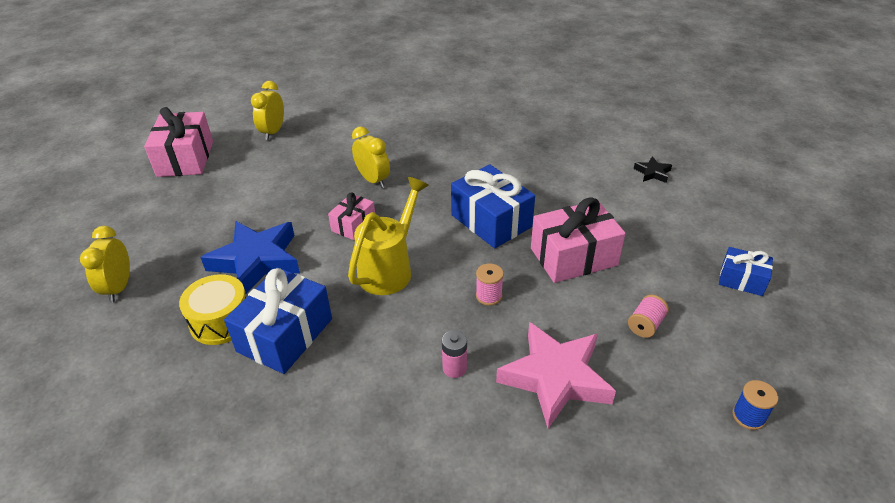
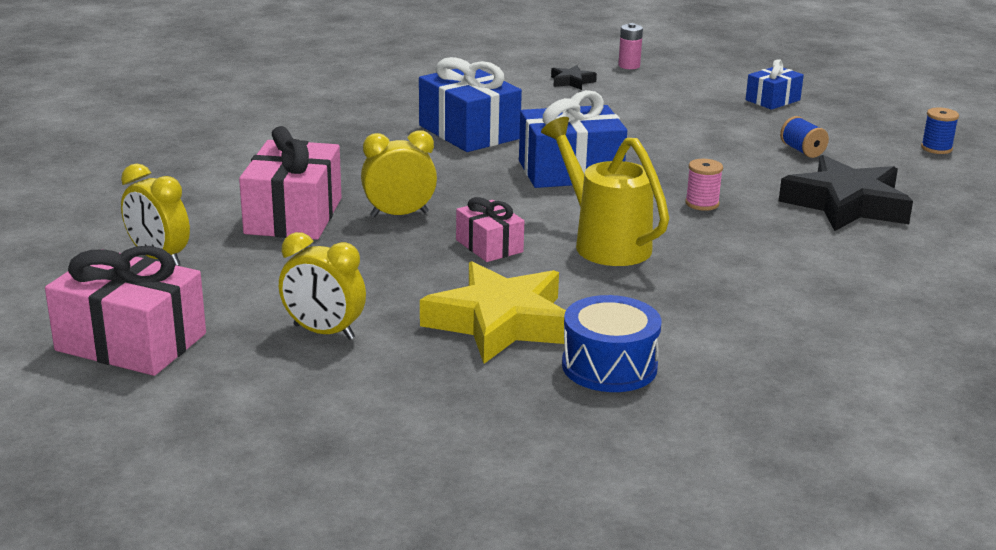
camera: 65 degrees left, 15 degrees down
(119, 288) = (454, 441): yellow clock -> yellow clock (323, 332)
(221, 321) = (609, 366): yellow drum -> blue drum
(256, 261) = (500, 323): blue star -> yellow star
(285, 335) = (674, 327): blue gift -> blue gift (469, 132)
(454, 368) = (801, 245): pink battery -> pink battery (629, 66)
(555, 378) = (846, 204): pink star -> black star
(573, 257) = (675, 151): pink gift -> pink gift (293, 216)
(645, 325) = (802, 151): pink spool -> blue spool

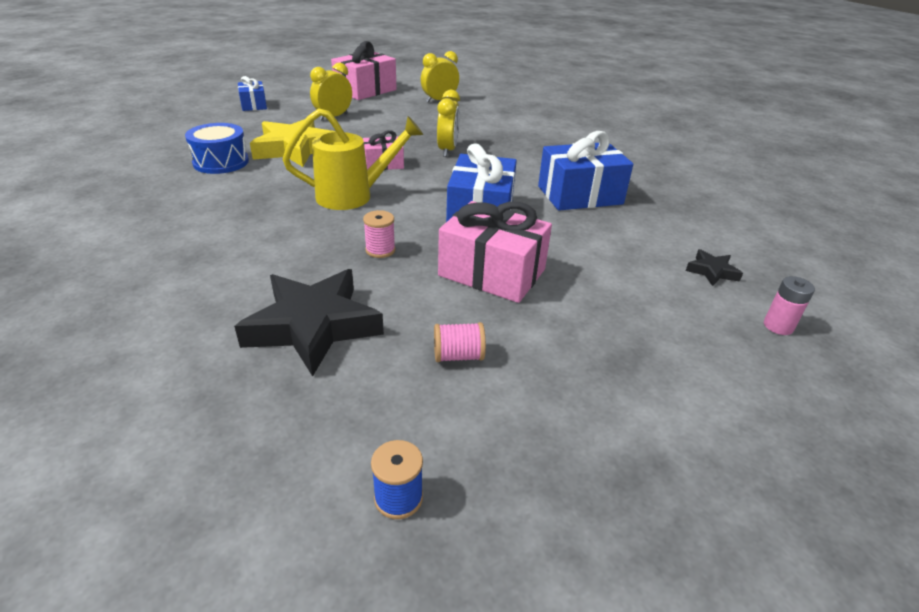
camera: 110 degrees right, 10 degrees up
(293, 216) = (466, 128): pink gift -> pink gift (492, 272)
(772, 100) = (638, 405): blue gift -> blue gift (254, 105)
(802, 151) = (458, 356): blue spool -> pink spool

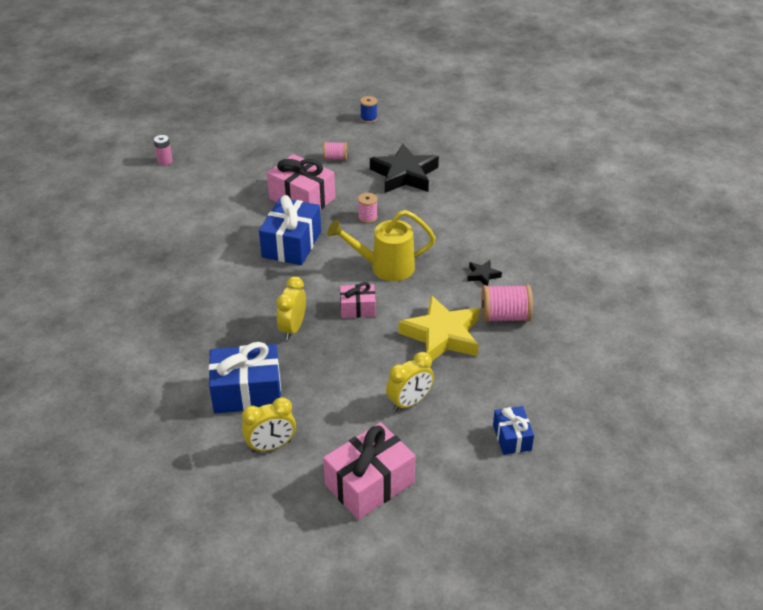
camera: 170 degrees left, 5 degrees up
(221, 162) = (504, 316): blue drum -> pink spool
(580, 195) = (203, 260): blue gift -> blue gift (247, 392)
(712, 271) = (166, 192): black star -> black star (482, 275)

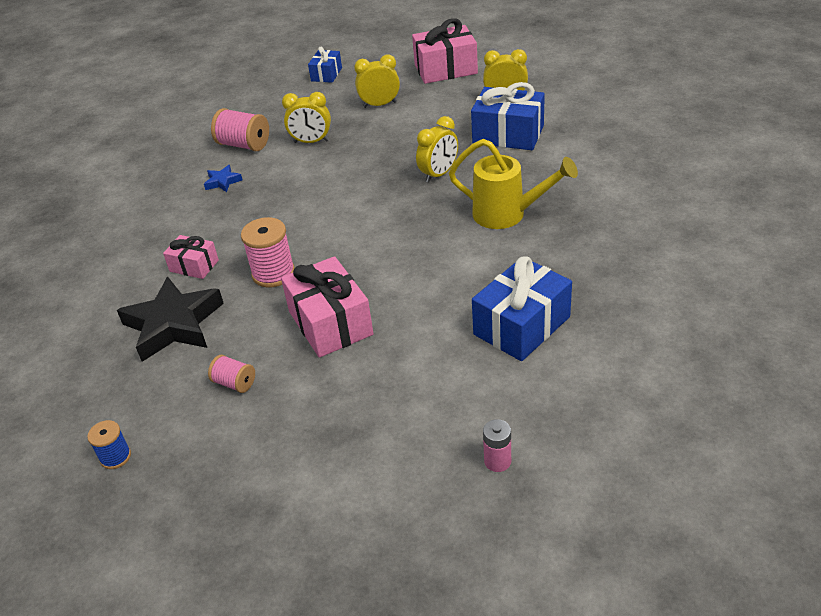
camera: 150 degrees left, 0 degrees up
(291, 244) = (385, 261): blue gift -> blue gift (522, 325)
(358, 308) = (365, 178): pink gift -> pink gift (194, 266)
(367, 217) = (273, 273): pink spool -> pink spool, size x1.70
(384, 267) = (306, 210): yellow watering can -> yellow watering can (508, 214)
(442, 335) = (311, 142): yellow star -> yellow clock
(482, 275) = (223, 182): black star -> blue star

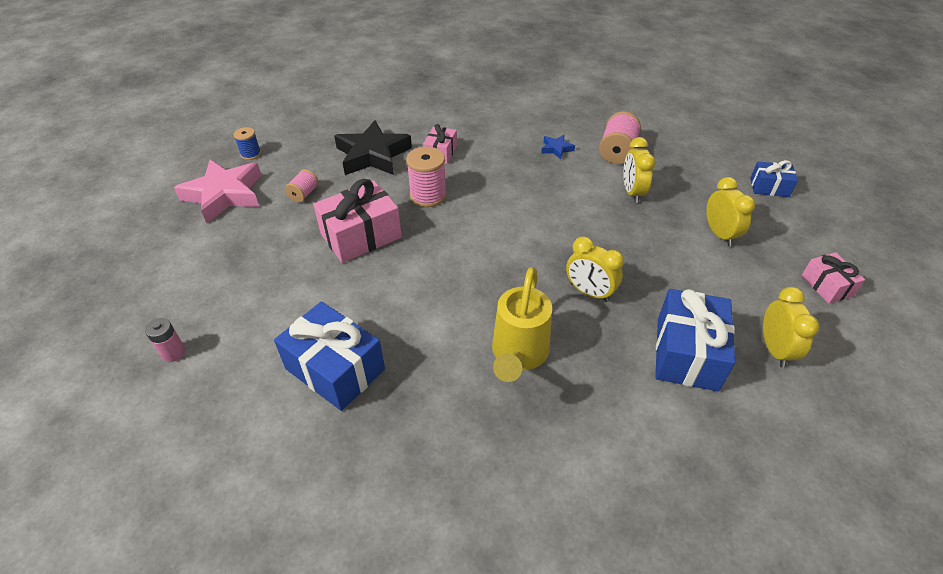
camera: 80 degrees right, 5 degrees up
(208, 471) = (224, 195): none -> pink star
(445, 69) = (826, 286): pink gift -> pink gift, size x0.56

